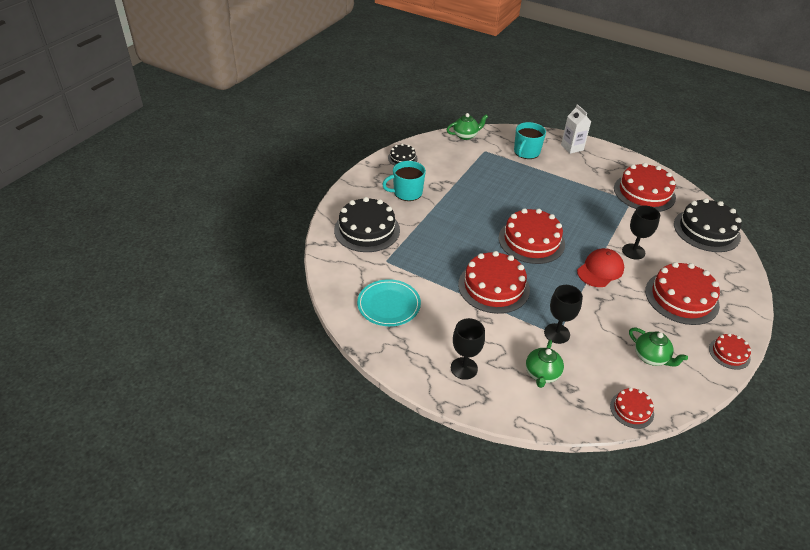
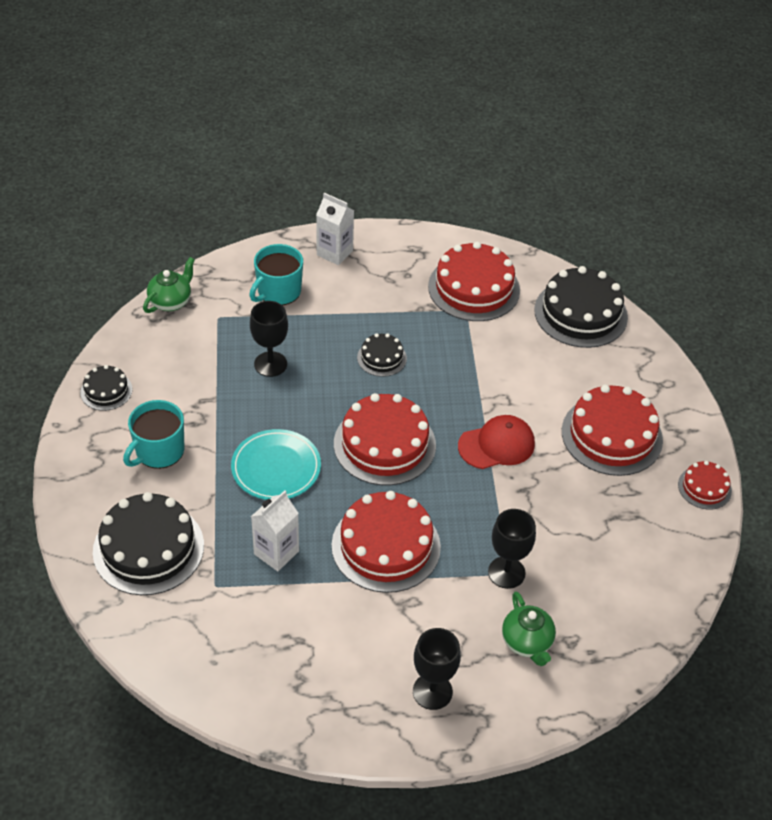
camera: 35 degrees left, 5 degrees up
(389, 305) = (271, 654): turquoise plate -> turquoise plate (276, 467)
(430, 261) = (276, 552): none -> white carton
(526, 152) = (278, 291): turquoise mug -> turquoise mug turned 45 degrees clockwise
(561, 202) = (381, 358): none -> black cake
(600, 270) = (497, 445): red cap -> red cap turned 60 degrees clockwise
(631, 410) = (651, 629): red cake -> none
(633, 251) = (517, 393): black goblet -> black goblet (270, 364)
(651, 357) = (629, 543): green teapot -> none

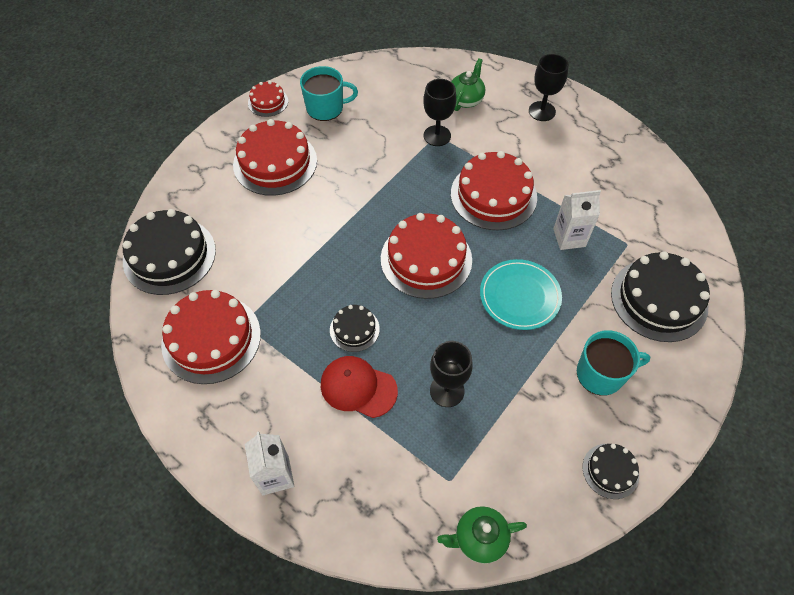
camera: 135 degrees left, 10 degrees up
(278, 291) = (370, 468): turquoise mug -> turquoise mug (326, 108)
(497, 445) = (352, 206): red cap -> red cap (358, 387)

